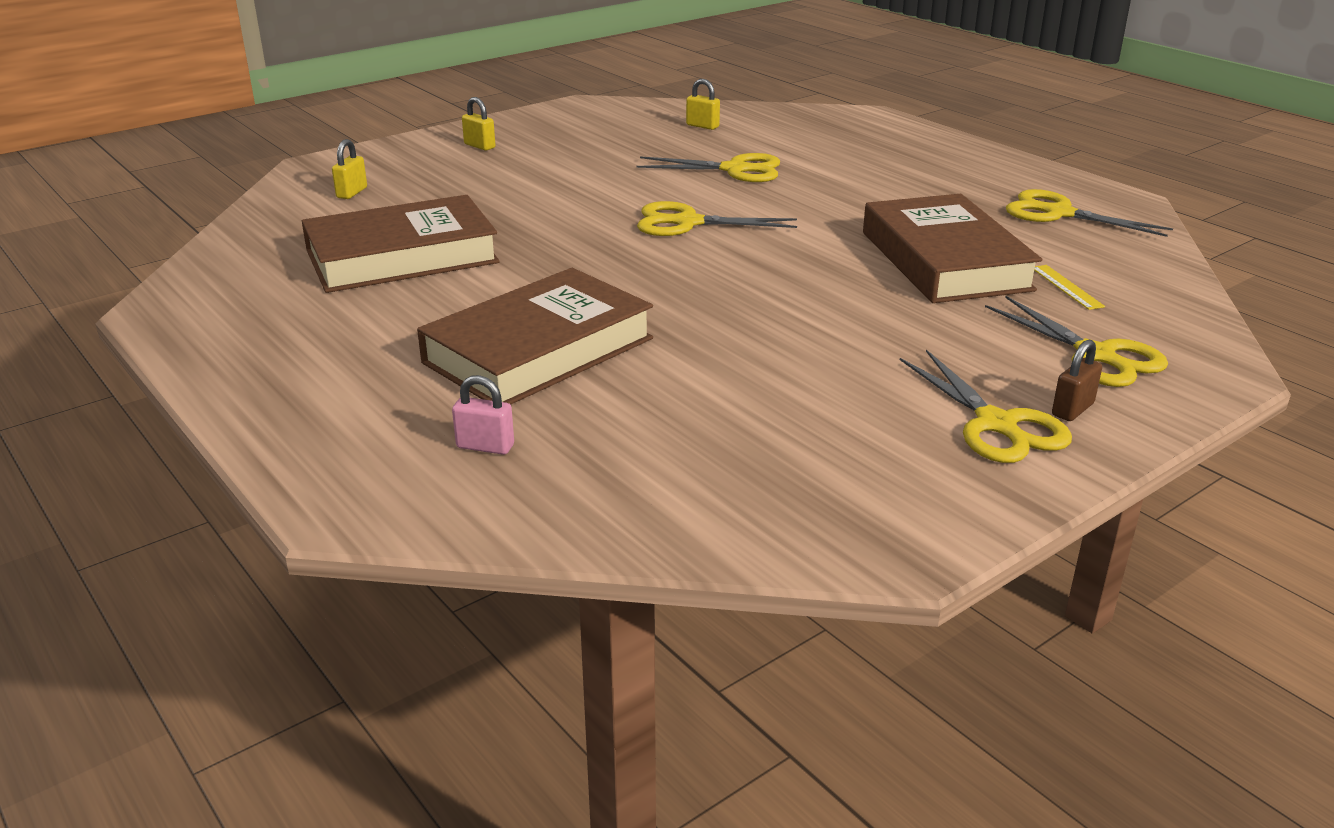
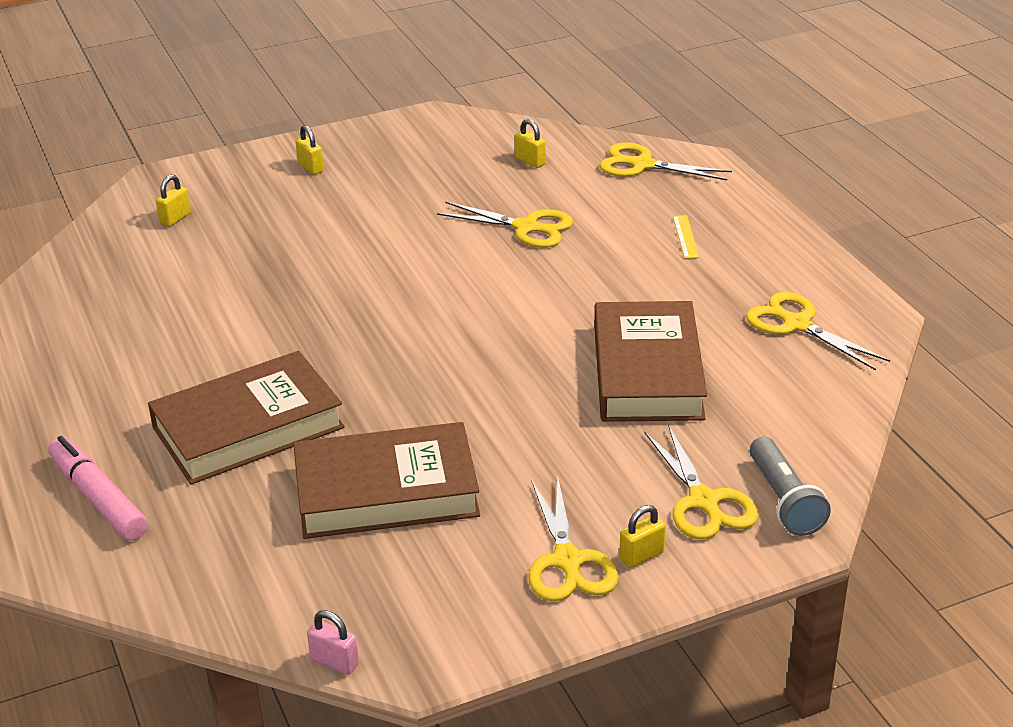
camera: 15 degrees right, 5 degrees up
(387, 436) = (98, 498): none -> pink marker
(402, 256) = (185, 304): brown book -> brown book (386, 491)
(485, 446) = (164, 519): pink padlock -> pink padlock (334, 662)
(688, 223) = (446, 293): yellow scissors -> yellow scissors (642, 165)
(1066, 287) = (736, 419): yellow ruler -> yellow ruler (685, 237)
(1072, 409) = (641, 556): brown padlock -> yellow padlock
(1175, 345) = (784, 500): none -> grey flashlight

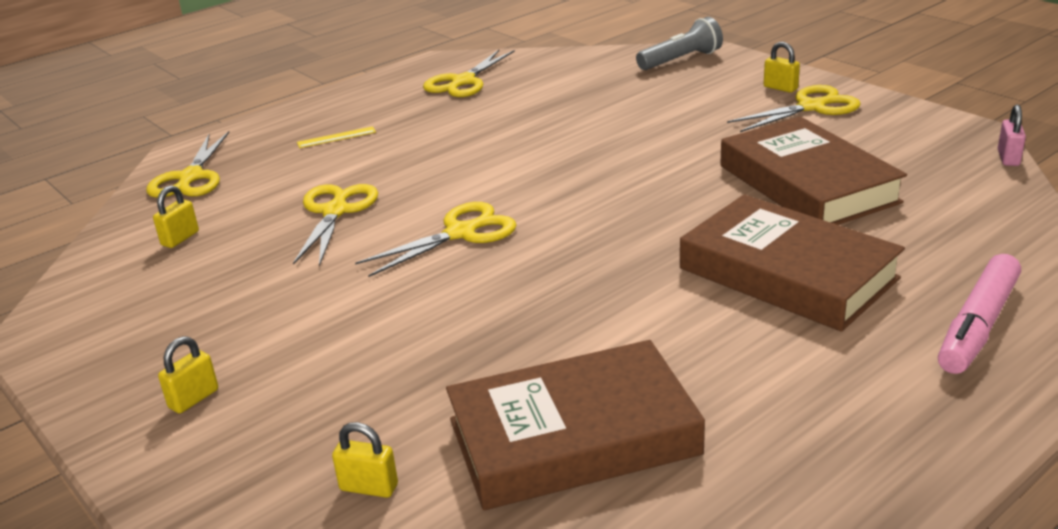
camera: 105 degrees left, 5 degrees down
(647, 372) = (561, 119): brown book -> brown book (573, 437)
(703, 501) = (704, 80): yellow scissors -> yellow scissors (460, 233)

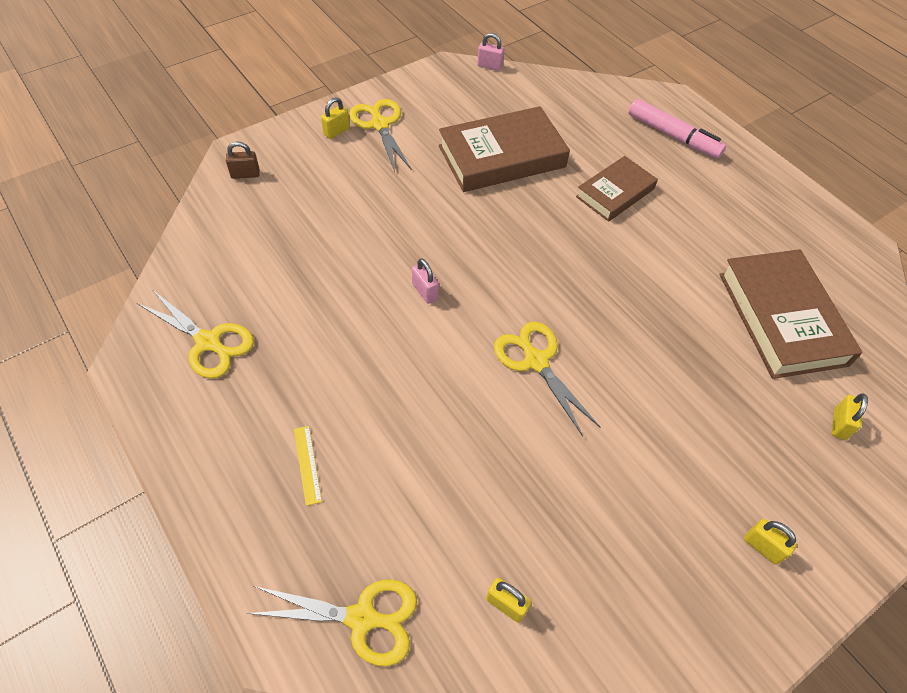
camera: 90 degrees left, 25 degrees up
(335, 211) = (478, 458): yellow scissors -> none
(548, 162) = (425, 292): none -> pink padlock
(681, 60) = (245, 174): grey flashlight -> brown padlock
(787, 273) = (615, 193): brown book -> brown book, size x0.61

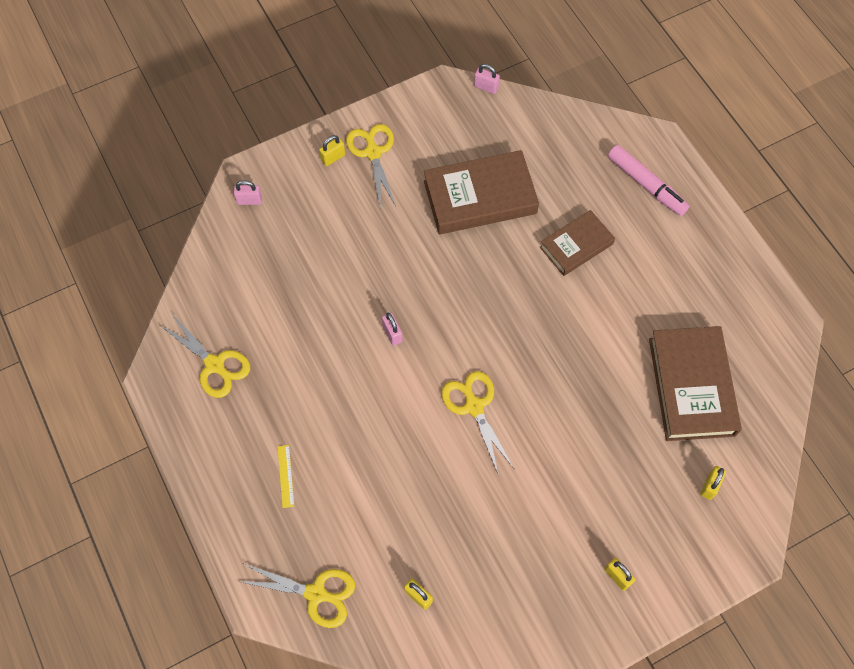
camera: 10 degrees right, 10 degrees up
(245, 174) = (249, 200): brown padlock -> pink padlock

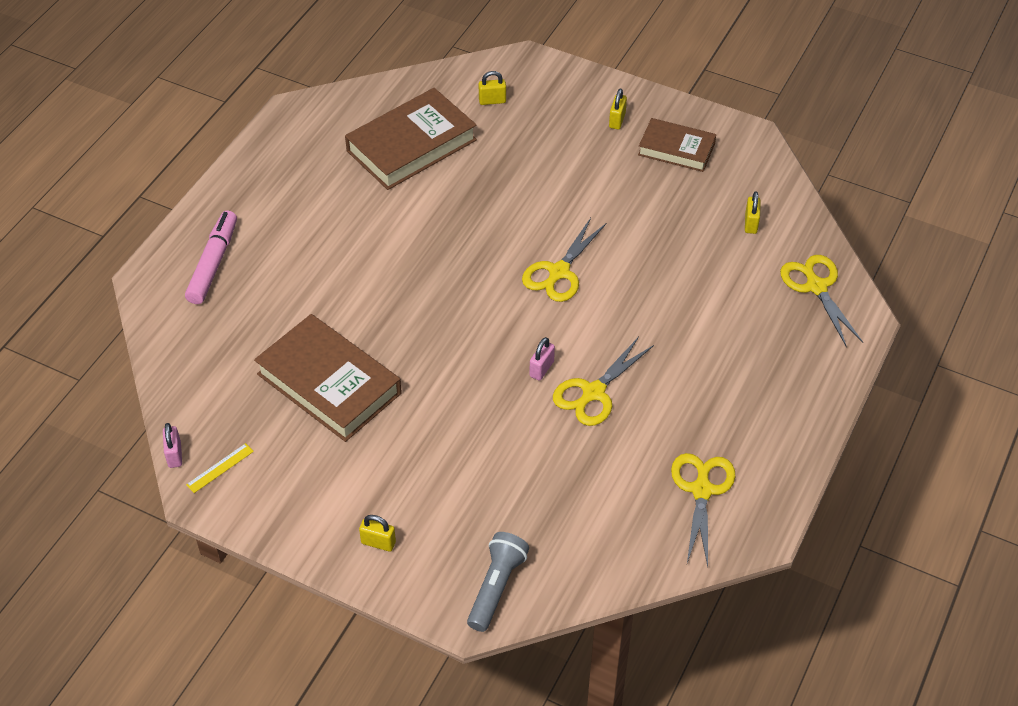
camera: 125 degrees left, 15 degrees down
(249, 200) = (496, 587): pink padlock -> grey flashlight
(286, 476) = (747, 366): yellow ruler -> yellow ruler (220, 468)
(373, 153) = (343, 509): yellow scissors -> yellow scissors (593, 392)
(576, 245) = (328, 282): brown book -> brown book (676, 149)

